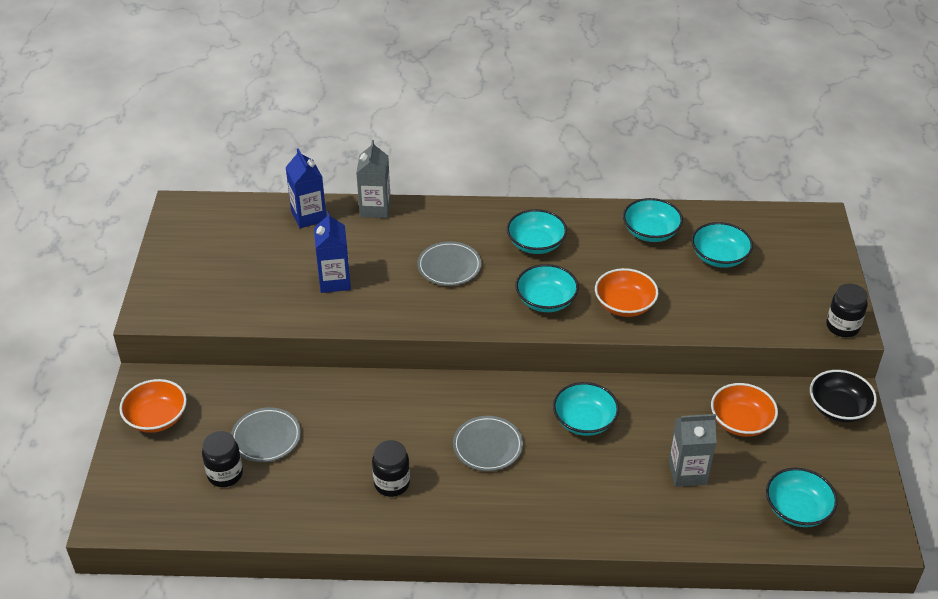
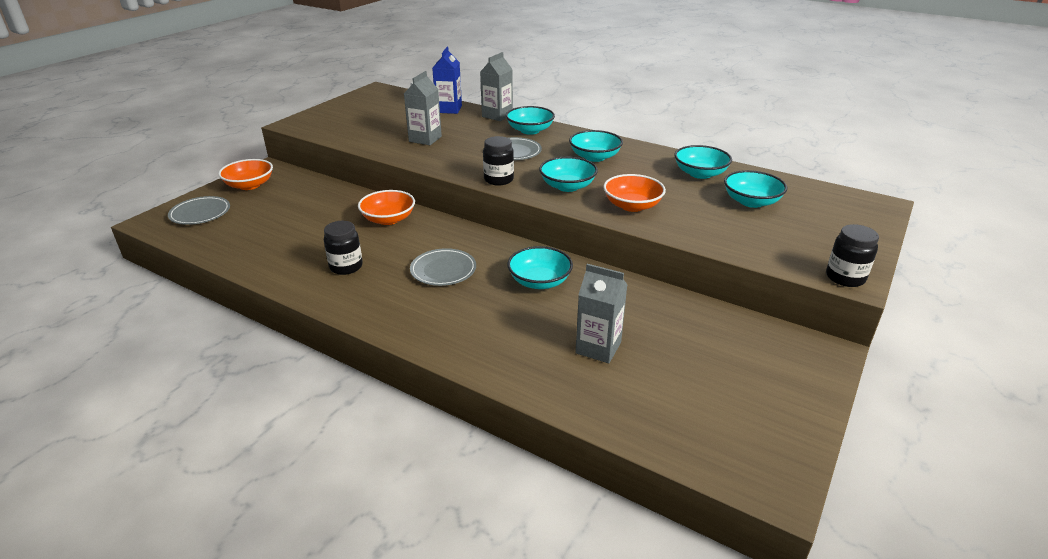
camera: 30 degrees right, 10 degrees down
(225, 474) = (248, 224): black jar -> black jar (498, 180)
(266, 437) = (298, 215): grey plate -> grey plate (200, 213)
(334, 281) = (425, 139): blue carton -> grey carton
(741, 422) = (688, 330): orange bowl -> orange bowl (388, 219)
(797, 509) = (689, 420): turquoise bowl -> turquoise bowl (530, 130)
(838, 408) = (806, 355): black bowl -> none

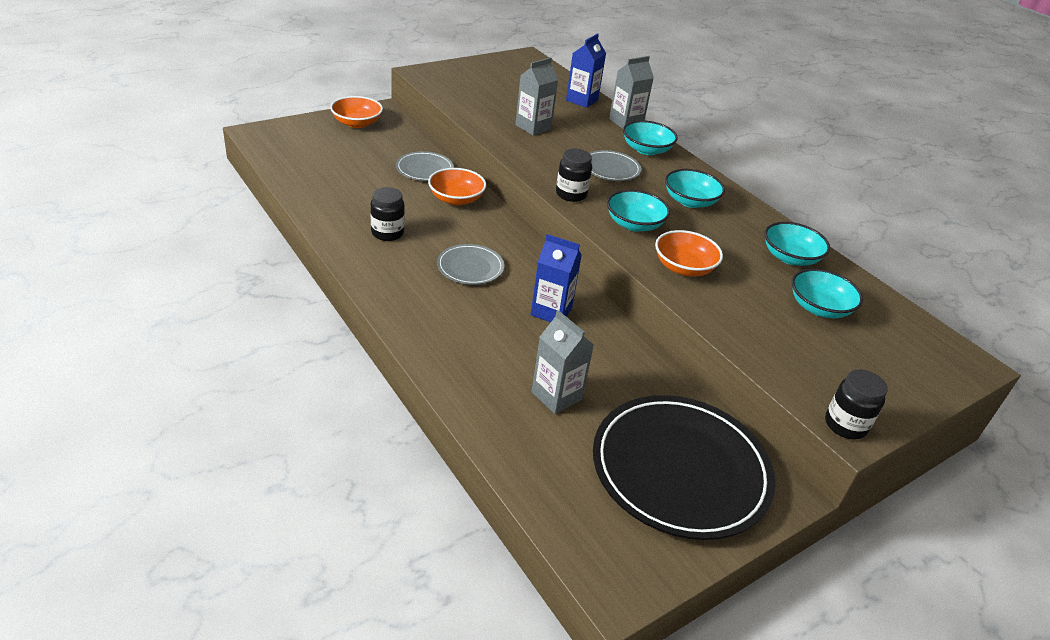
camera: 20 degrees right, 5 degrees up
(200, 213) = (299, 138): grey plate -> grey plate (424, 169)
(539, 281) = (551, 311): turquoise bowl -> blue carton
(740, 367) = (680, 470): none -> black plate

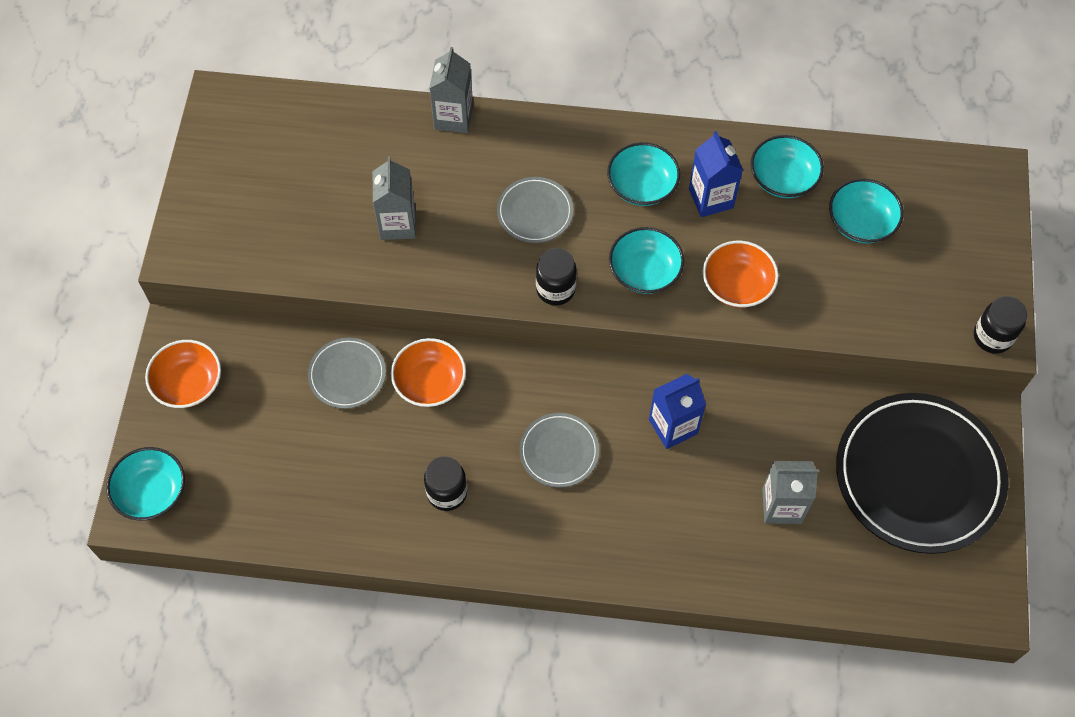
camera: 45 degrees left, 25 degrees up
(582, 100) = (373, 124): blue carton -> blue carton (711, 198)
(646, 150) = (523, 145): turquoise bowl -> turquoise bowl (152, 492)

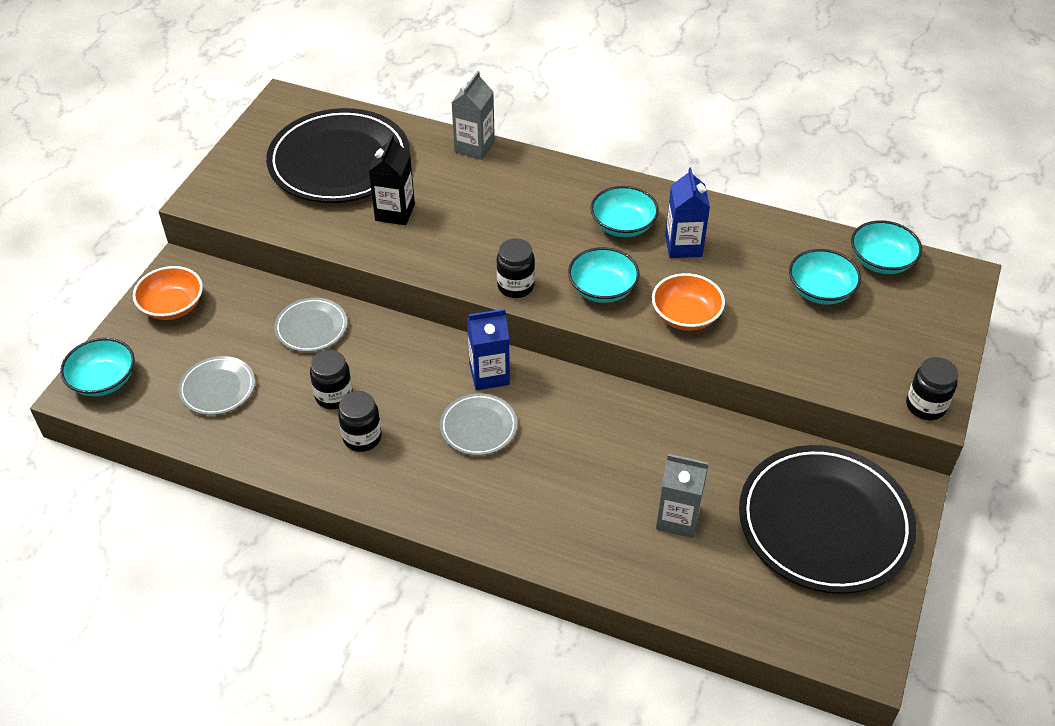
camera: 15 degrees right, 15 degrees down
(313, 170) = (339, 162): none -> black plate
(397, 224) = (395, 212): grey carton -> black carton
(401, 452) = (334, 396): none -> black jar
(430, 382) = (382, 348): orange bowl -> none
(535, 212) = (519, 226): grey plate -> grey plate (217, 388)
(673, 426) = (593, 430): blue carton -> blue carton (489, 375)
(783, 178) = (756, 243): turquoise bowl -> turquoise bowl (881, 261)

